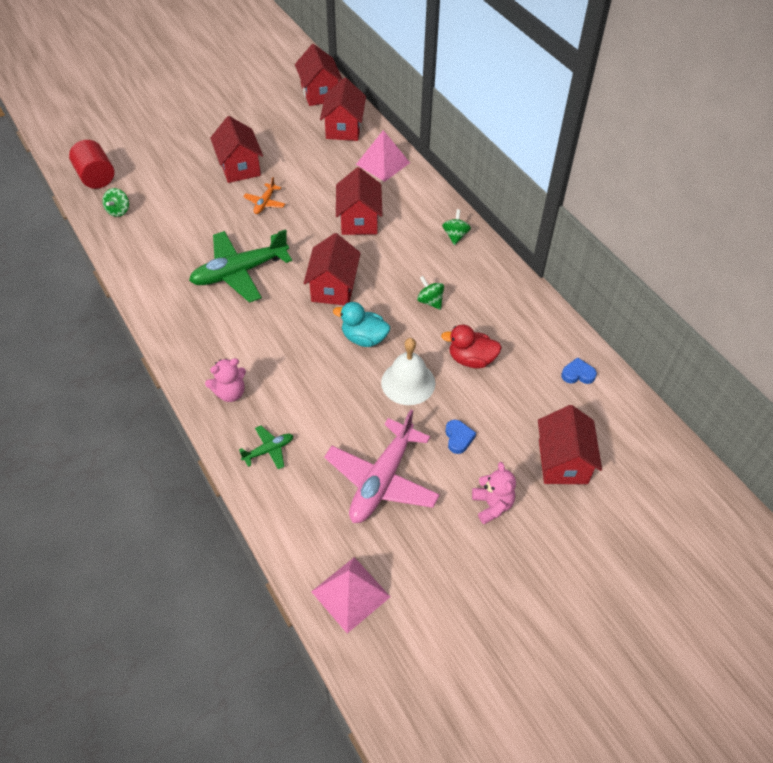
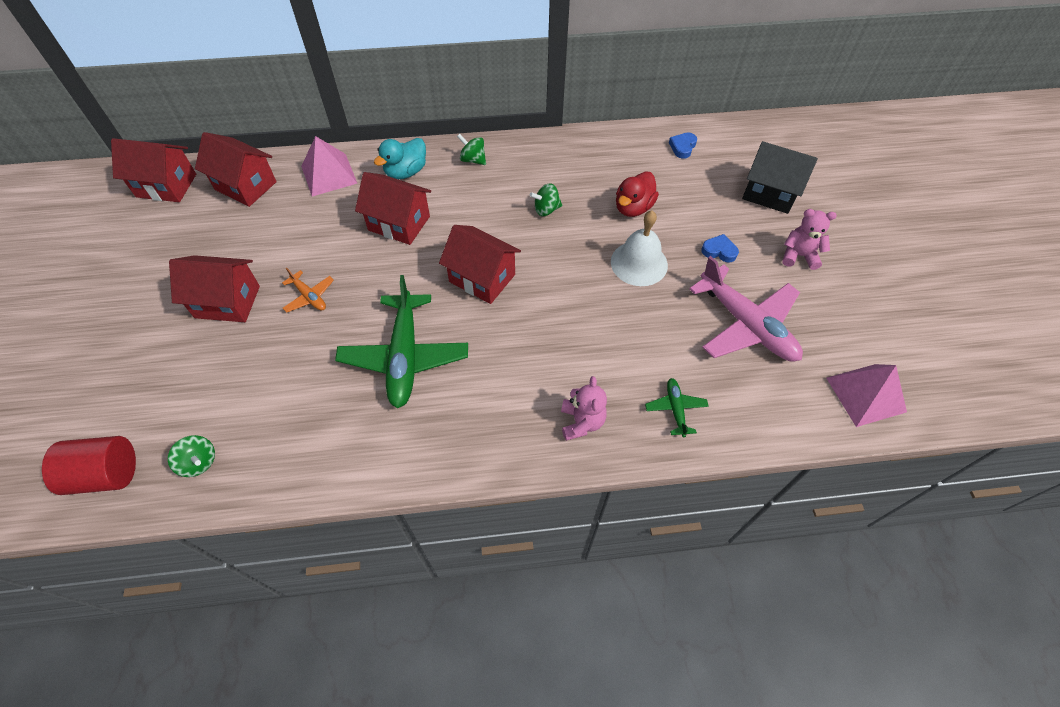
camera: 65 degrees left, 5 degrees up
(364, 338) = (566, 277): turquoise duck -> turquoise duck (406, 172)
(563, 462) = (769, 193): red house -> black house

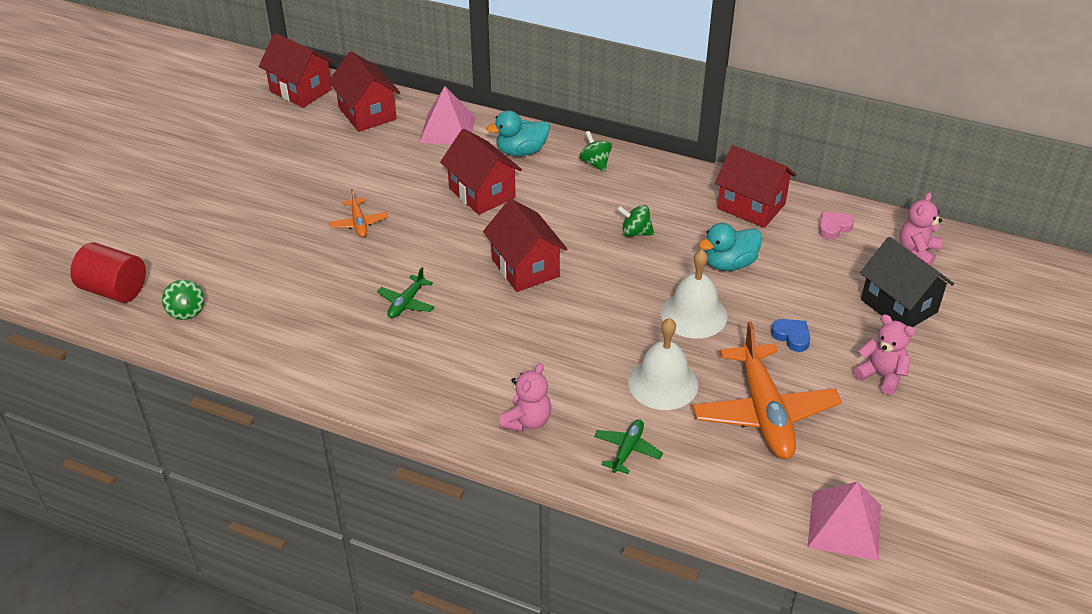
camera: 30 degrees right, 15 degrees down
(227, 302) = (288, 201): red house -> red house (751, 206)
(405, 357) = (406, 303): green plane -> green plane, size x0.46
(633, 207) = (729, 264): red duck -> turquoise duck
(659, 335) = (663, 383): none -> white bell
(682, 147) = (833, 227): blue heart -> pink heart
(746, 325) = (764, 412): pink plane -> orange plane
(750, 144) = (917, 251): none -> pink teddy bear

